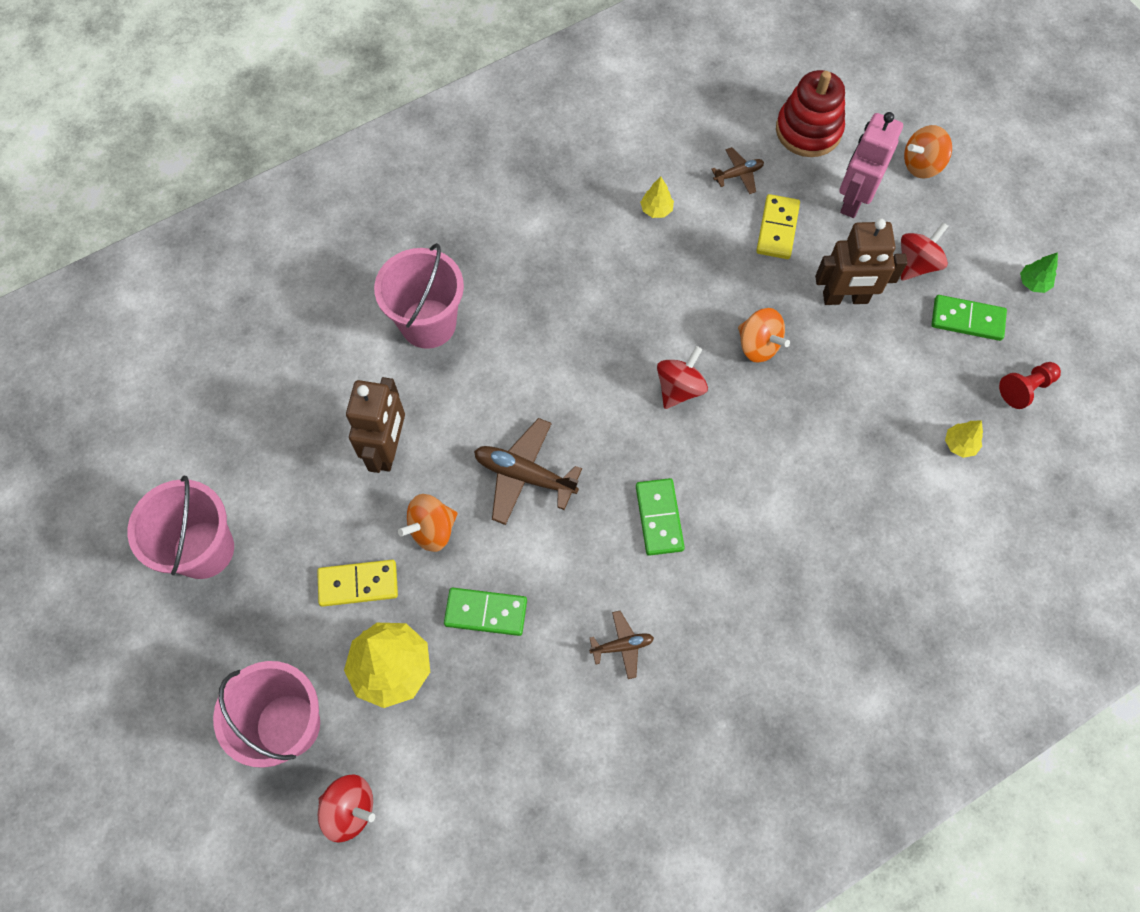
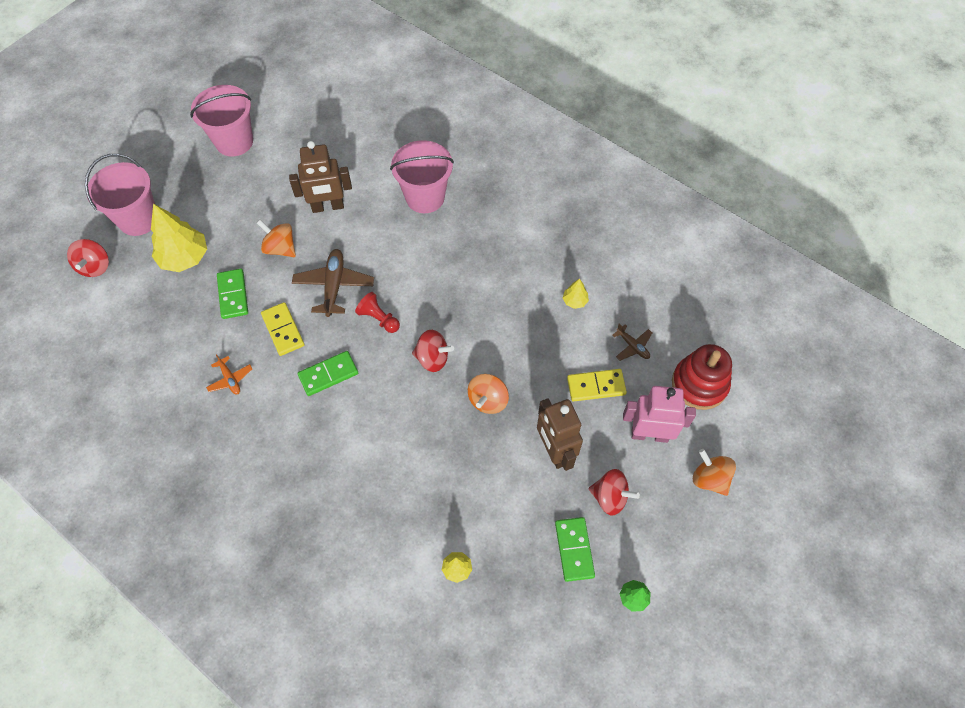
camera: 70 degrees right, 5 degrees down
(358, 584) = (233, 222): yellow domino -> yellow domino (283, 330)
(622, 646) = (230, 379): brown plane -> orange plane
(1025, 388) = (527, 611): red pawn -> red pawn (379, 318)

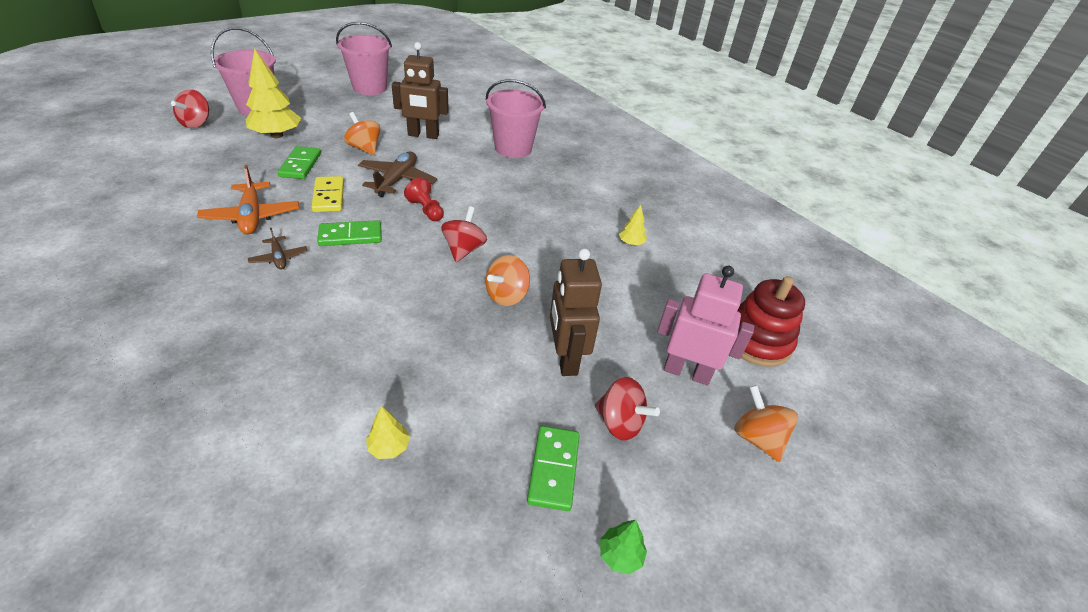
camera: 10 degrees right, 20 degrees down
(230, 379) = (252, 216): orange plane -> orange plane, size x1.80
(432, 358) = (464, 249): red spinning top -> red spinning top turned 105 degrees counterclockwise
(596, 386) = (633, 313): yellow domino -> none
(632, 346) = (684, 291): brown plane -> brown plane (279, 258)

